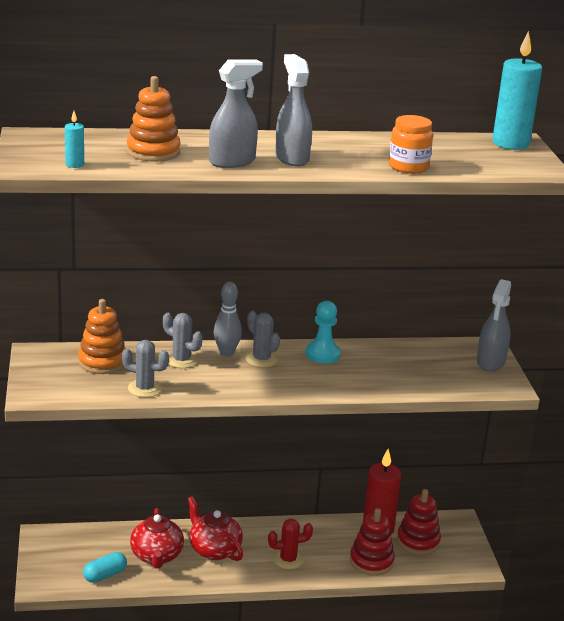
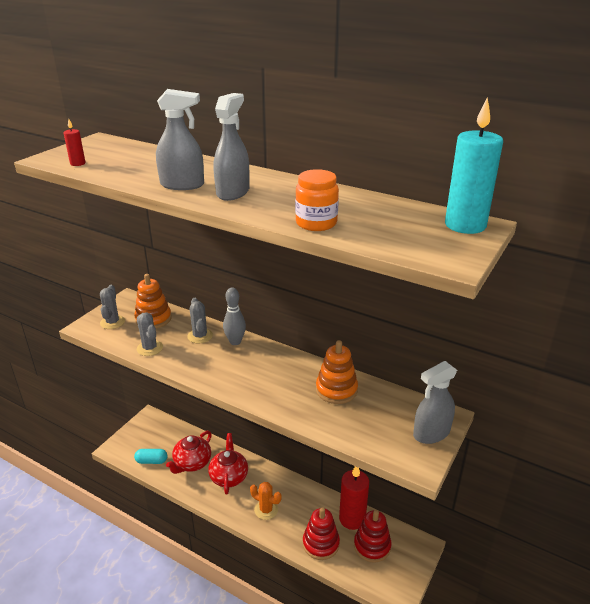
camera: 40 degrees right, 5 degrees up
(74, 164) = (78, 163): turquoise candle -> red candle
(153, 152) = (145, 166): orange stacking toy -> orange stacking toy (336, 390)
(261, 359) = (251, 356): grey cactus -> grey cactus (112, 322)
(288, 559) = (266, 510): red cactus -> orange cactus
(322, 354) = (300, 369): turquoise pawn -> none

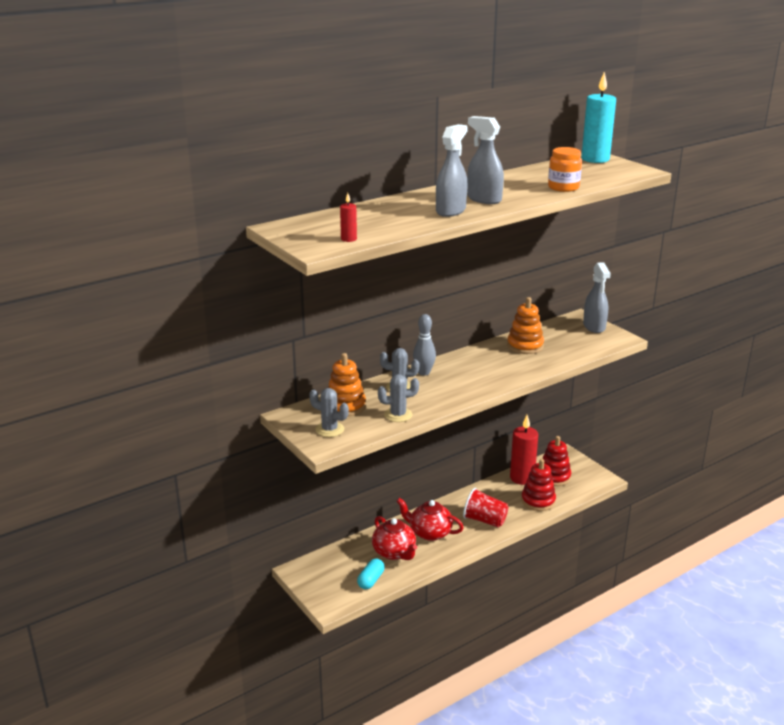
camera: 65 degrees left, 5 degrees down
(266, 510) = (484, 520): orange cactus -> red cup

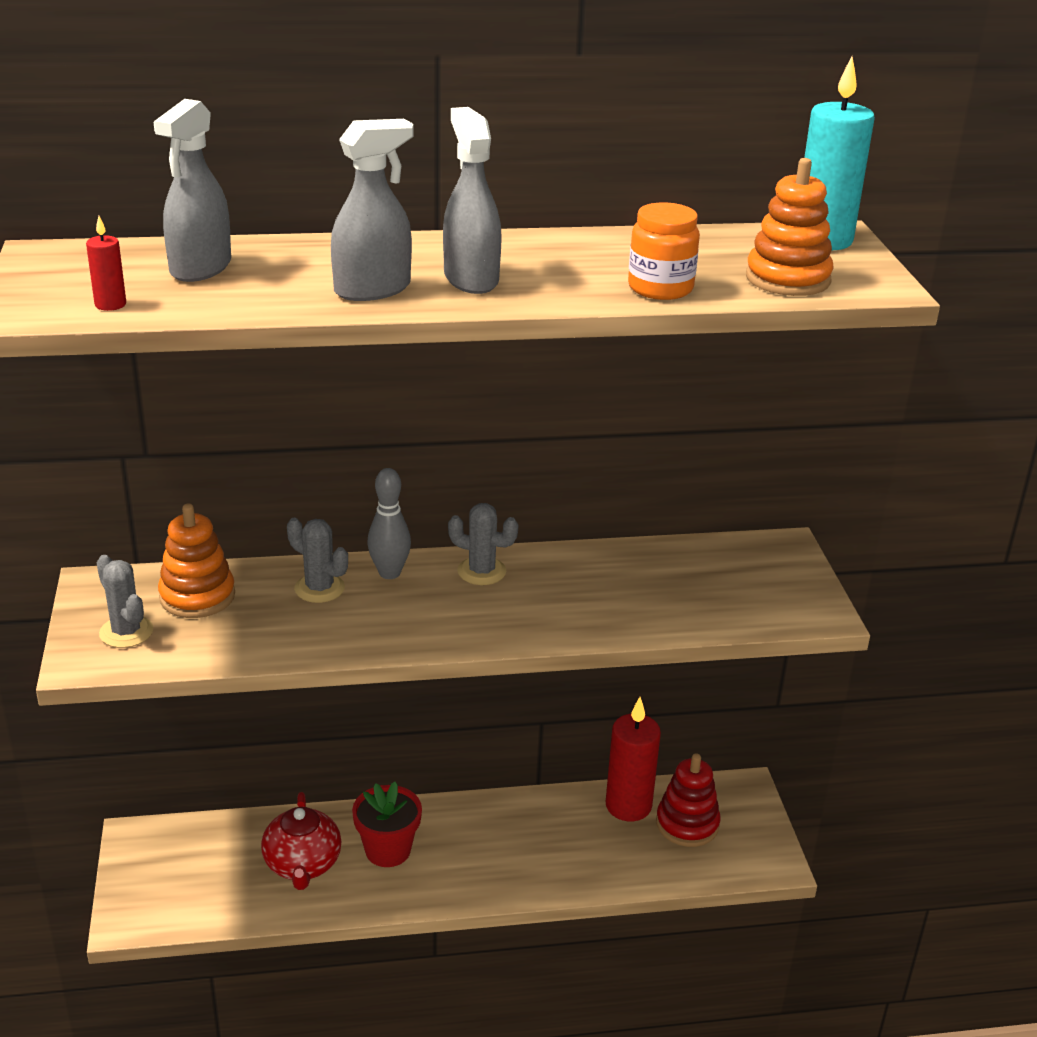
camera: 25 degrees right, 5 degrees up
(371, 580) = (225, 900): turquoise capsule -> none
(398, 415) = (259, 641): grey cactus -> grey cactus (481, 571)
(429, 532) = (388, 850): red teapot -> red flower pot
(484, 520) = (496, 863): red cup -> none
(525, 346) = (620, 574): orange stacking toy -> orange stacking toy (787, 279)
(538, 501) = (619, 861): red stacking toy -> none
(594, 326) = (792, 573): grey spray bottle -> grey spray bottle (200, 268)

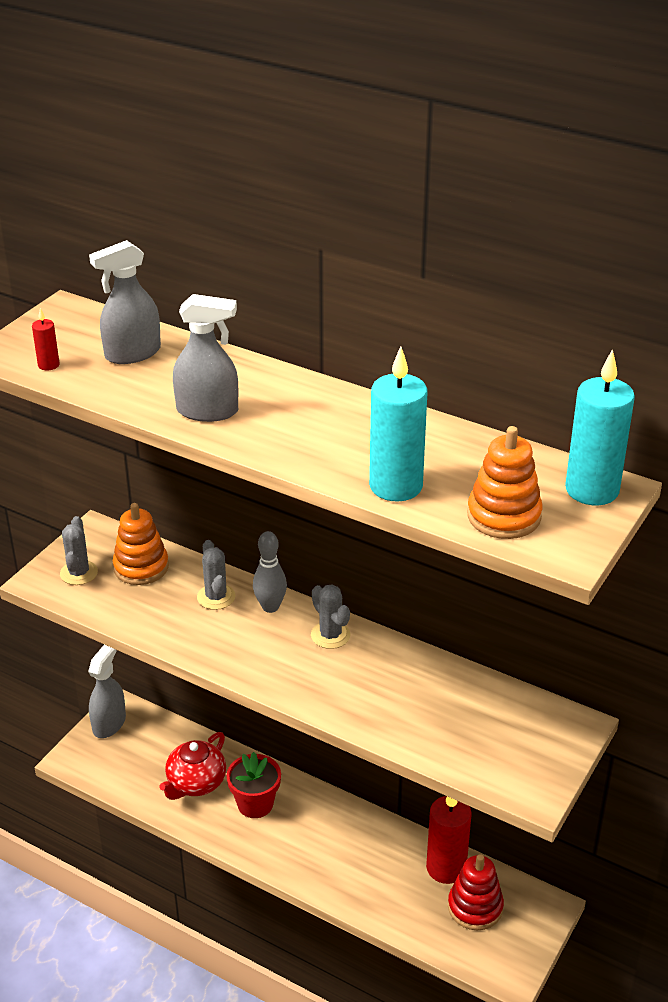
camera: 40 degrees right, 5 degrees up
(471, 279) = (280, 426): grey spray bottle -> grey spray bottle (109, 723)
(660, 288) = (396, 486): orange jar -> turquoise candle

